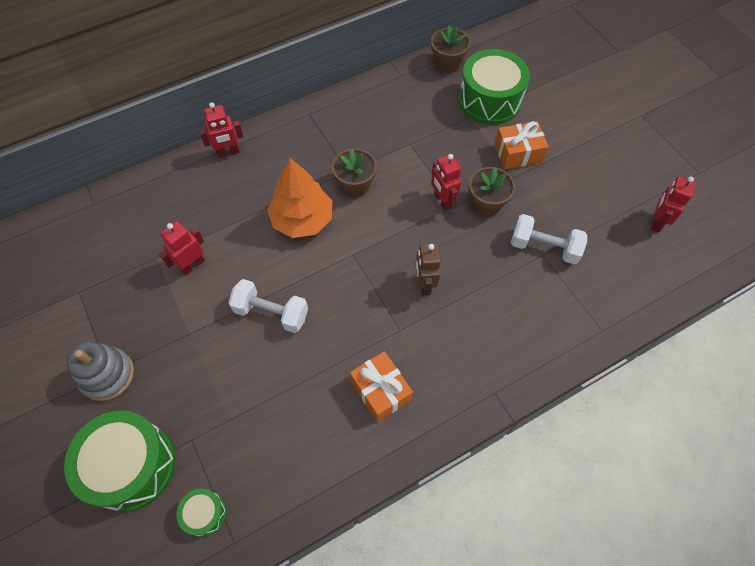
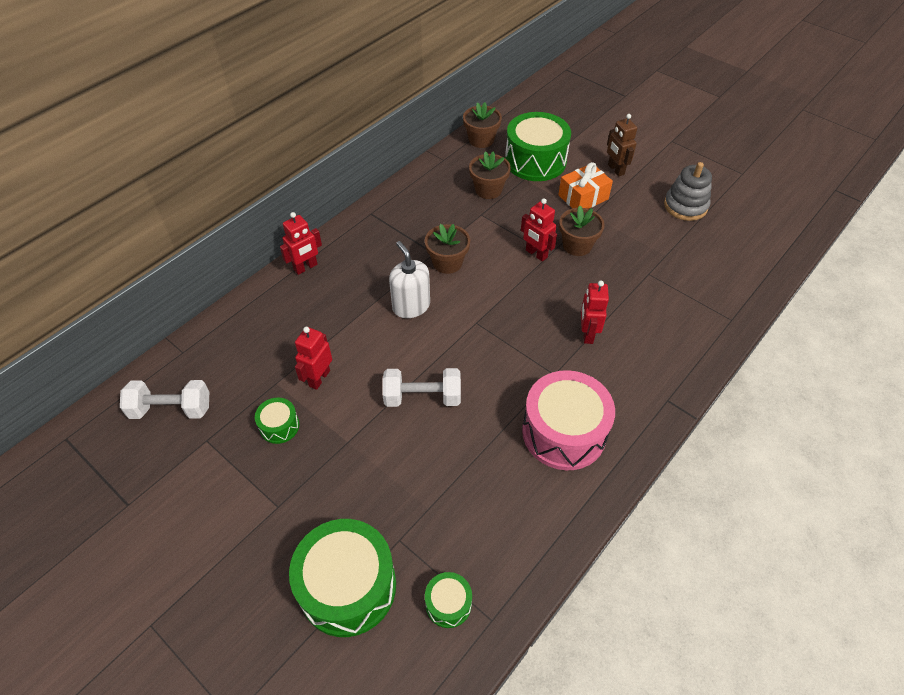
camera: 20 degrees left, 10 degrees down
(107, 375) = (278, 509): grey stacking toy -> grey stacking toy (685, 206)
(141, 299) = (279, 426): none -> green drum
(302, 219) = (411, 306): orange tree -> white soap dispenser
(380, 390) = (564, 432): orange gift -> pink drum
(424, 284) = (556, 328): brown robot -> brown robot (615, 170)
(429, 119) = (488, 190): none -> brown flower pot
(544, 247) = (646, 267): white dumbbell -> white dumbbell (171, 409)
(656, 222) = (729, 220): red robot -> red robot (587, 334)

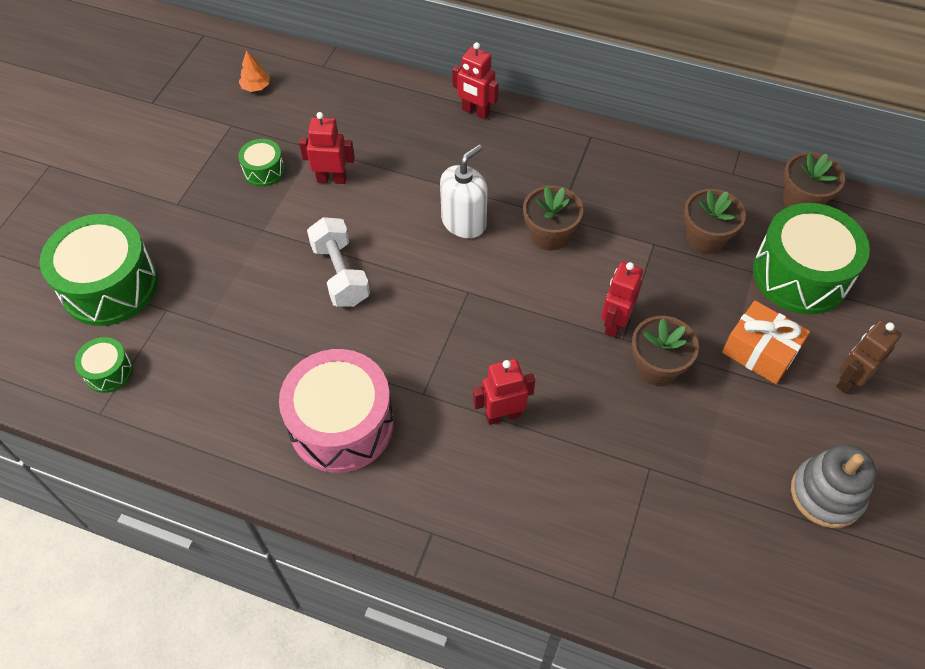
camera: 70 degrees right, 5 degrees up
(171, 409) = (256, 87): white dumbbell -> orange tree

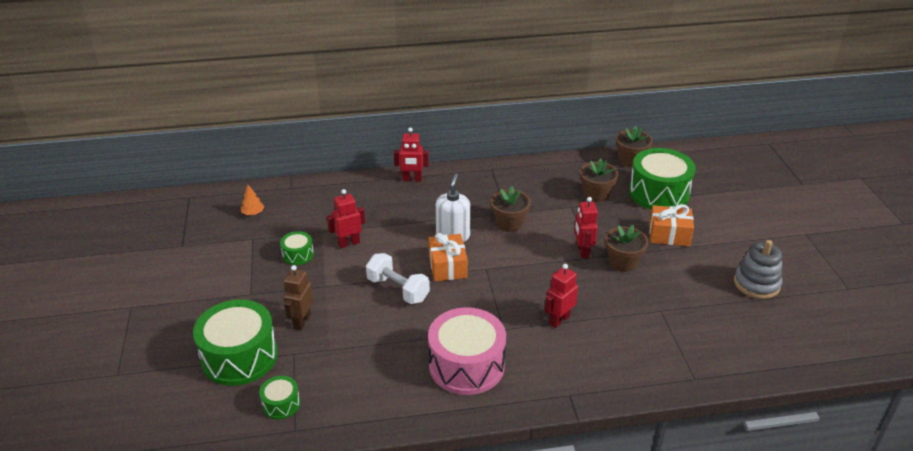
camera: 30 degrees left, 20 degrees down
(423, 267) = (447, 266): none -> orange gift
(849, 380) = (723, 230): brown robot -> brown robot (301, 321)

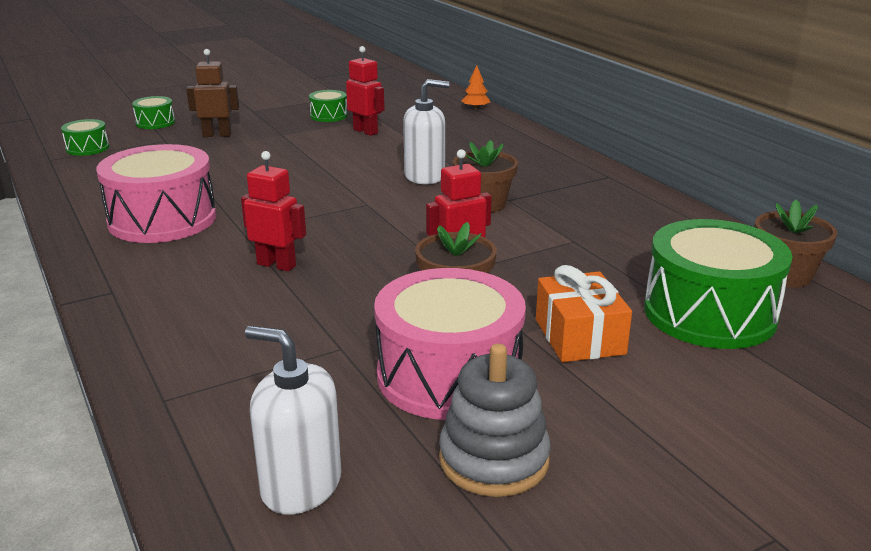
camera: 70 degrees right, 10 degrees down
(239, 357) = (155, 123): green drum -> green drum, size x0.47
(253, 213) = (387, 89): orange tree -> orange tree (475, 108)
(398, 289) = (293, 165): white dumbbell -> none
(412, 179) = (526, 139): red robot -> none
(447, 266) = (356, 183): orange gift -> none
(596, 194) = (633, 256): brown flower pot -> none
(693, 281) = (449, 375): none -> pink drum
(767, 340) = (301, 485): none -> white soap dispenser

